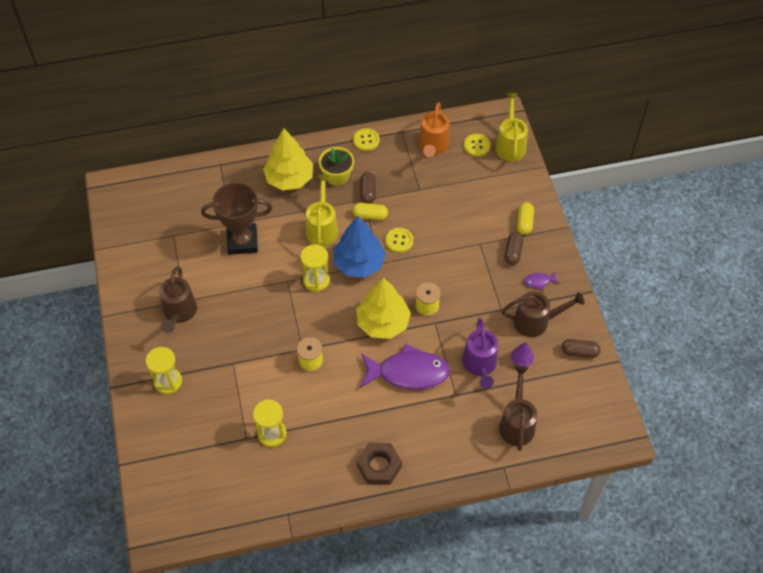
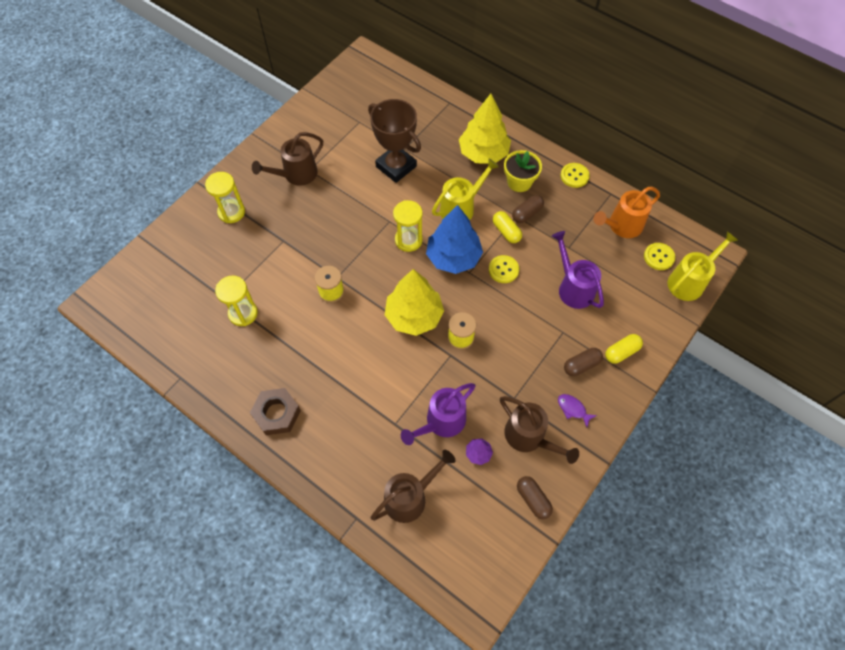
camera: 50 degrees right, 5 degrees up
(408, 372) = (383, 370): purple fish -> none
(452, 211) = (573, 287): none -> purple watering can

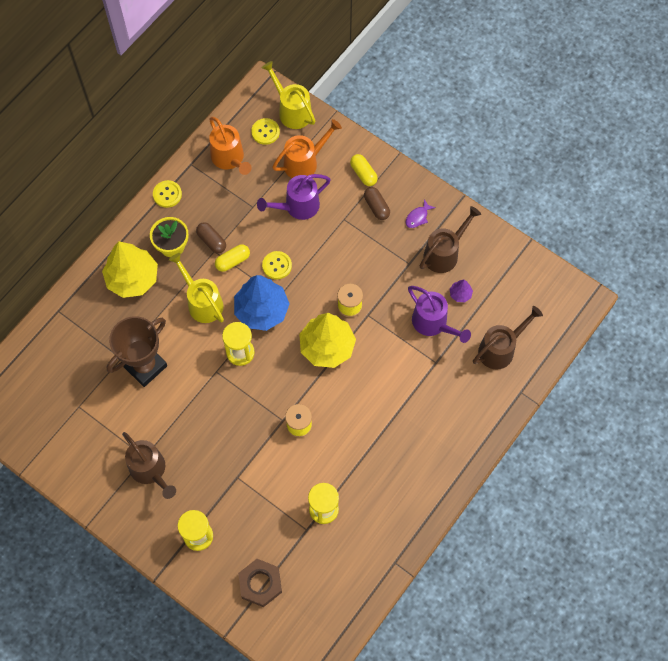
camera: 90 degrees left, 5 degrees up
(276, 413) = (429, 467): brown nut -> brown nut (260, 584)
(410, 497) = (500, 349): brown watering can -> brown watering can turned 90 degrees clockwise
(533, 499) = (497, 254): brown capsule -> none
(627, 294) = (305, 162): none -> orange watering can

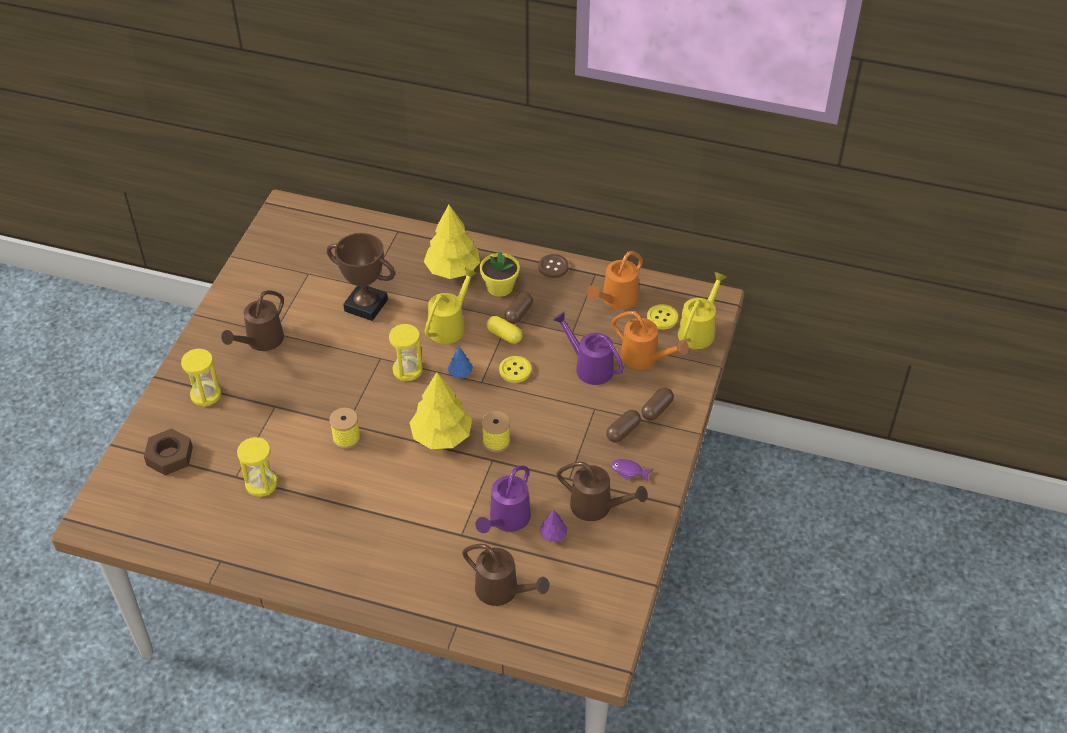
camera: 70 degrees right, 20 degrees down
(167, 194) = (553, 267): yellow button -> brown button
(261, 310) = (460, 373): blue tree -> blue tree, size x0.42
(363, 174) = (657, 409): yellow capsule -> brown capsule

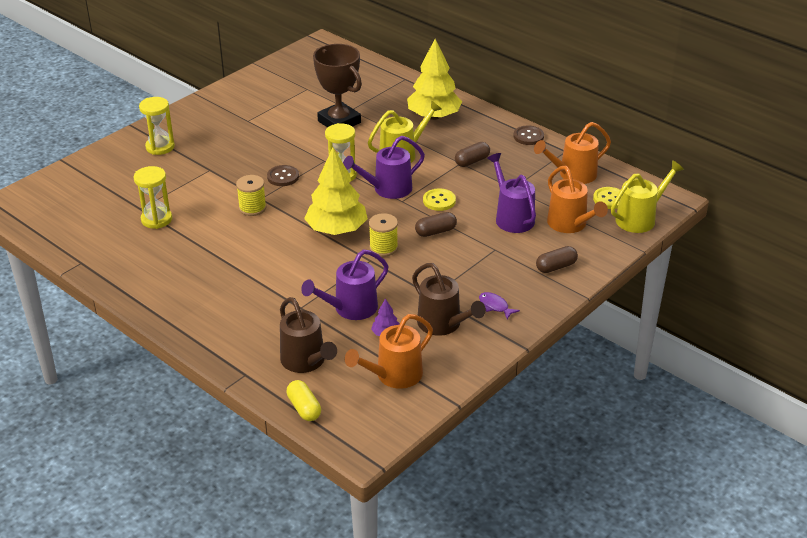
camera: 25 degrees right, 10 degrees down
(169, 456) = (99, 179): brown nut -> none
(261, 341) = (233, 123): brown watering can -> none
(352, 391) = (283, 177): none -> brown button
(460, 373) = (387, 189): blue tree -> purple watering can
(500, 287) = (468, 138): yellow flower pot -> none
(504, 335) = (447, 173): yellow capsule -> yellow capsule (304, 408)
(585, 576) = (393, 376): none -> orange watering can
(623, 431) = (510, 274): brown capsule -> brown capsule (435, 231)

